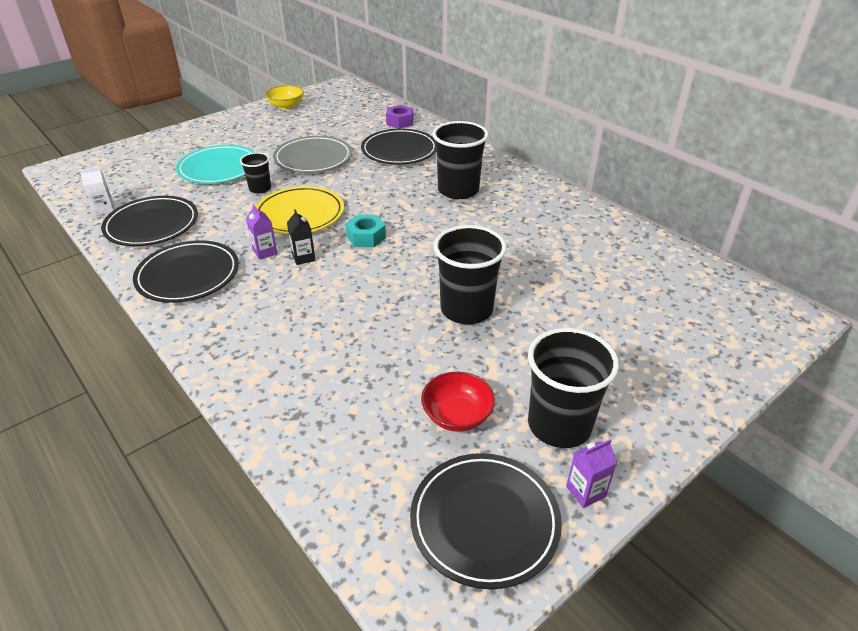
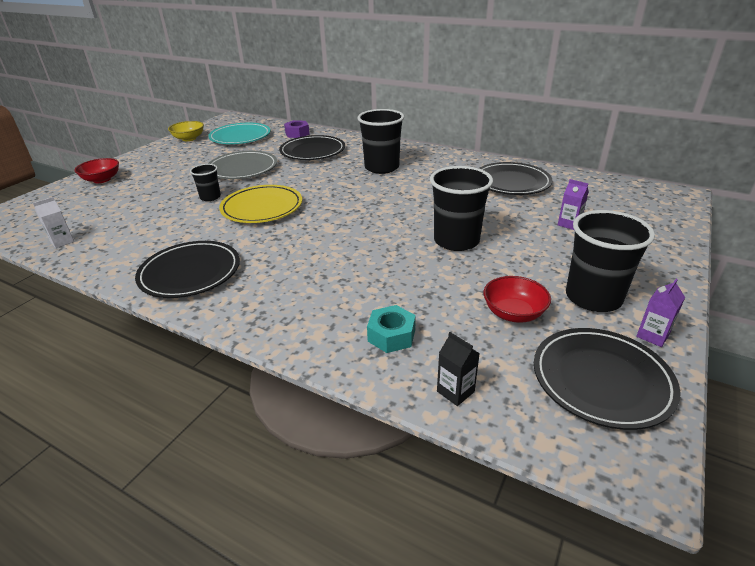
camera: 20 degrees left, 5 degrees down
(152, 225) = (123, 243): black plate -> black plate (511, 182)
(176, 143) = (102, 180): none -> red bowl
(219, 168) = (159, 190): turquoise plate -> turquoise plate (240, 137)
(265, 252) = (251, 240): purple carton -> purple carton (569, 224)
(303, 257) = (290, 236): black carton -> black carton (455, 391)
(366, 237) = (333, 211): turquoise nut -> turquoise nut (391, 335)

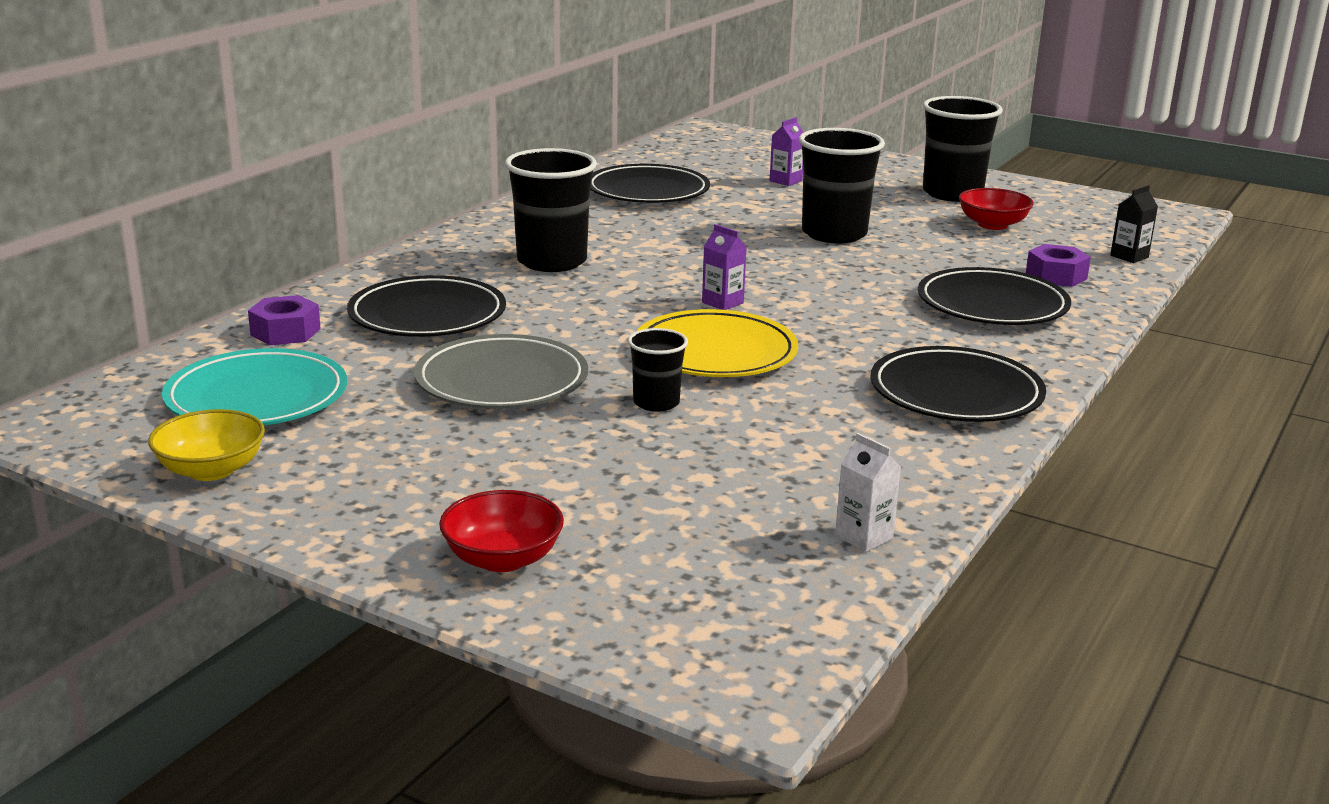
camera: 90 degrees left, 10 degrees down
(391, 335) = (1056, 276): turquoise nut -> purple nut
(601, 380) = (1083, 209): black plate -> black plate (992, 305)
(652, 335) = (1010, 185): purple carton -> purple carton (722, 303)

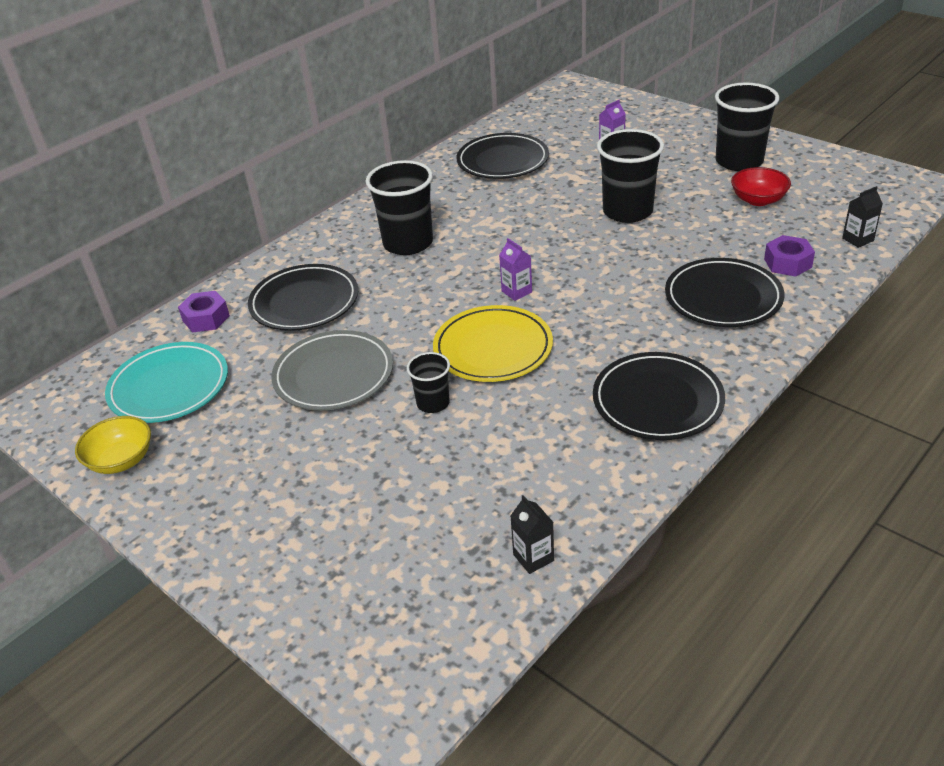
camera: 15 degrees right, 15 degrees up
(502, 559) = (279, 562): red bowl -> none
(864, 537) = (533, 557): white carton -> black carton

